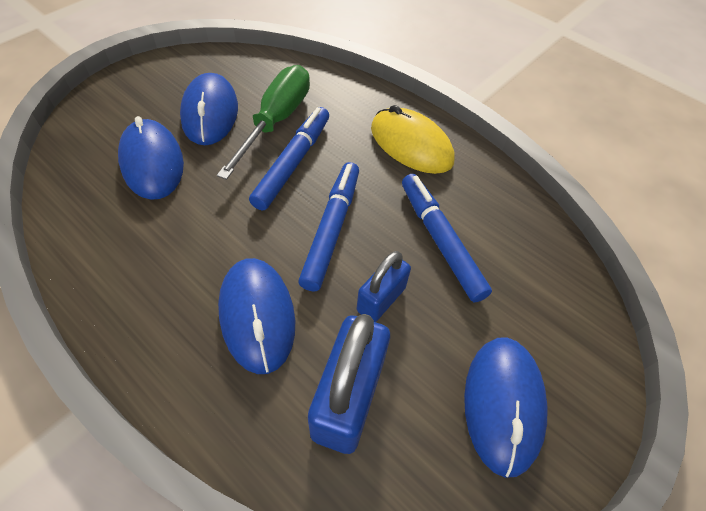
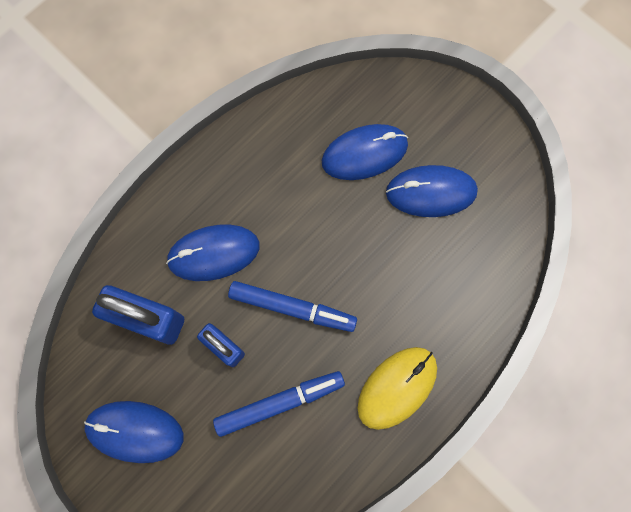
camera: 95 degrees right, 20 degrees up
(276, 121) = (423, 254): green screwdriver -> none
(293, 163) = (368, 273): blue marker -> none

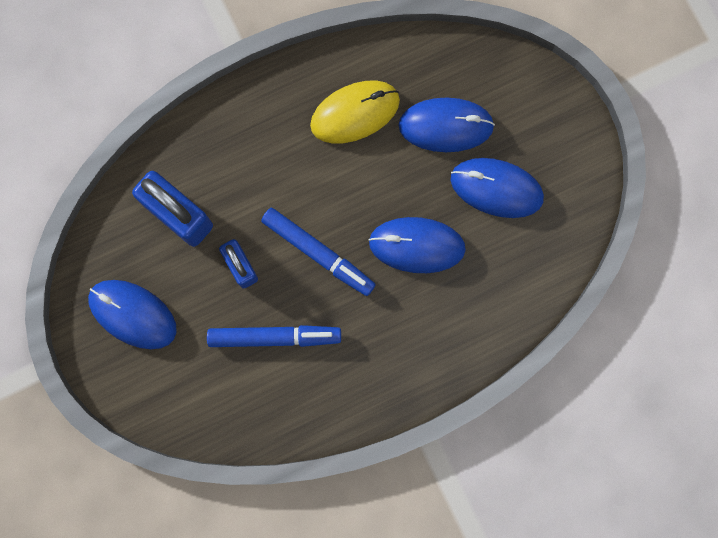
camera: 20 degrees right, 5 degrees up
(214, 253) = (262, 174): blue mouse -> blue mouse (417, 245)
(397, 387) = (389, 363): yellow mouse -> yellow mouse (355, 113)

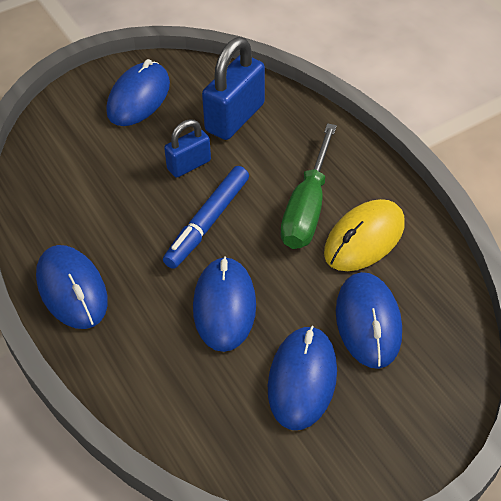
camera: 85 degrees right, 30 degrees down
(274, 337) = (119, 196): blue marker -> none
(311, 158) = (307, 208): none -> green screwdriver
(355, 113) = (364, 239): yellow mouse -> yellow mouse turned 75 degrees clockwise
(384, 381) = (72, 289): none -> blue mouse

